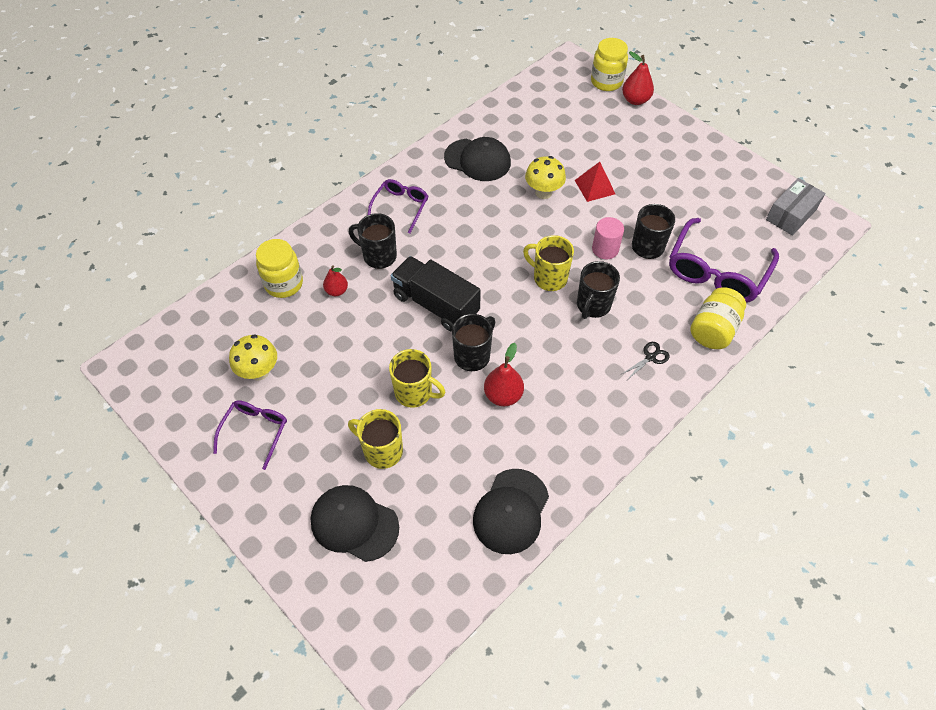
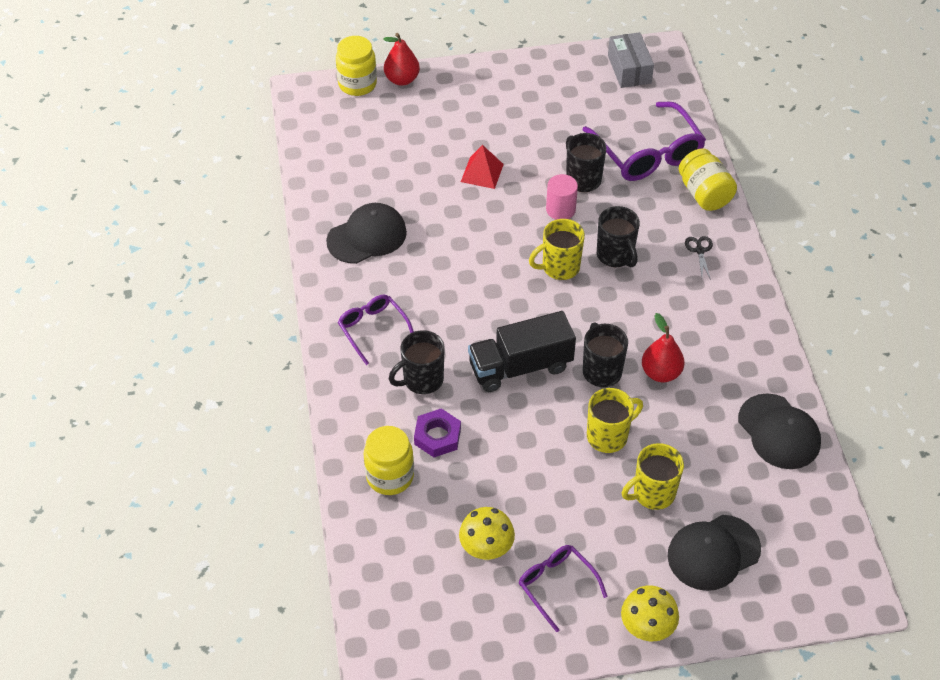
camera: 55 degrees left, 5 degrees down
(337, 291) = (437, 436): red pear -> purple nut
(543, 192) = (455, 212): yellow mushroom -> yellow mushroom (646, 629)

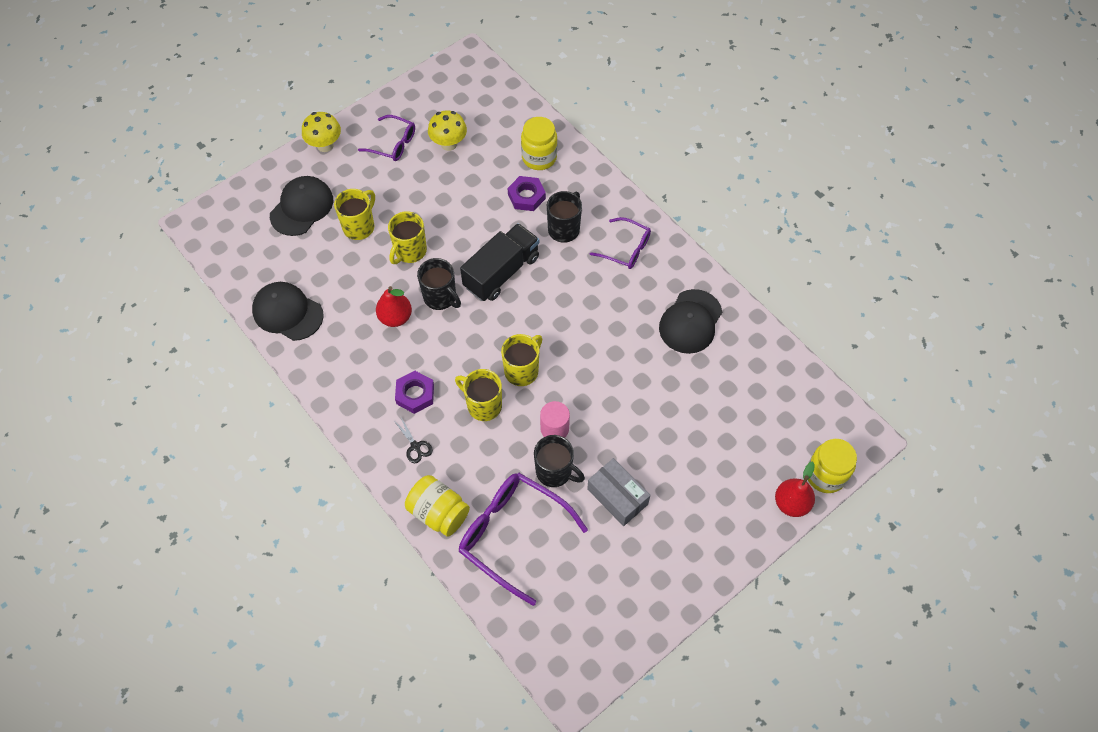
camera: 150 degrees right, 10 degrees up
(482, 173) = (645, 432): red pyramid -> none
(615, 255) = (483, 405): black mug -> yellow mug
(629, 69) = (588, 642): grey box -> grey box (617, 496)
(677, 293) = (415, 394): none -> purple nut

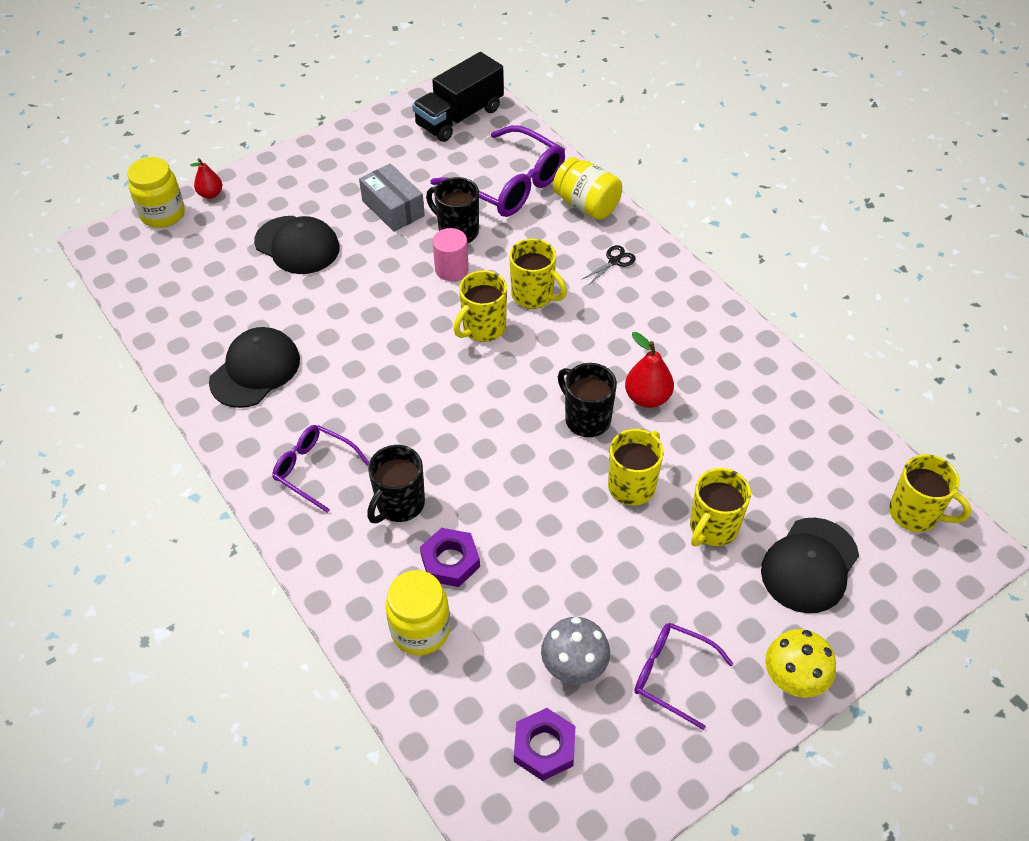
camera: 175 degrees left, 10 degrees down
(225, 244) = (915, 514): none -> yellow mug
(287, 312) = (797, 412): black cap -> black cap (297, 245)
(415, 394) = (617, 310): purple nut -> purple nut (544, 747)
(415, 446) = (614, 261): black scissors -> black scissors turned 75 degrees clockwise
(449, 144) = (574, 668): yellow mushroom -> grey mushroom
(501, 272) = (499, 448): black truck -> black truck (459, 117)
(791, 503) = (210, 194): red pear -> red pear, size x0.66

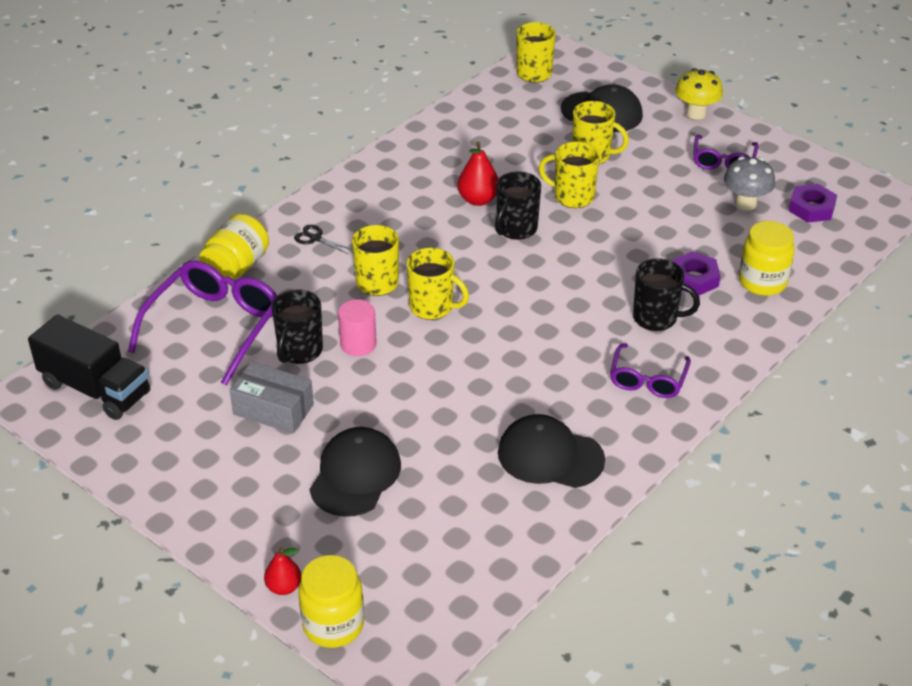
camera: 105 degrees left, 10 degrees down
(393, 208) = (273, 409): grey box -> grey box turned 75 degrees clockwise

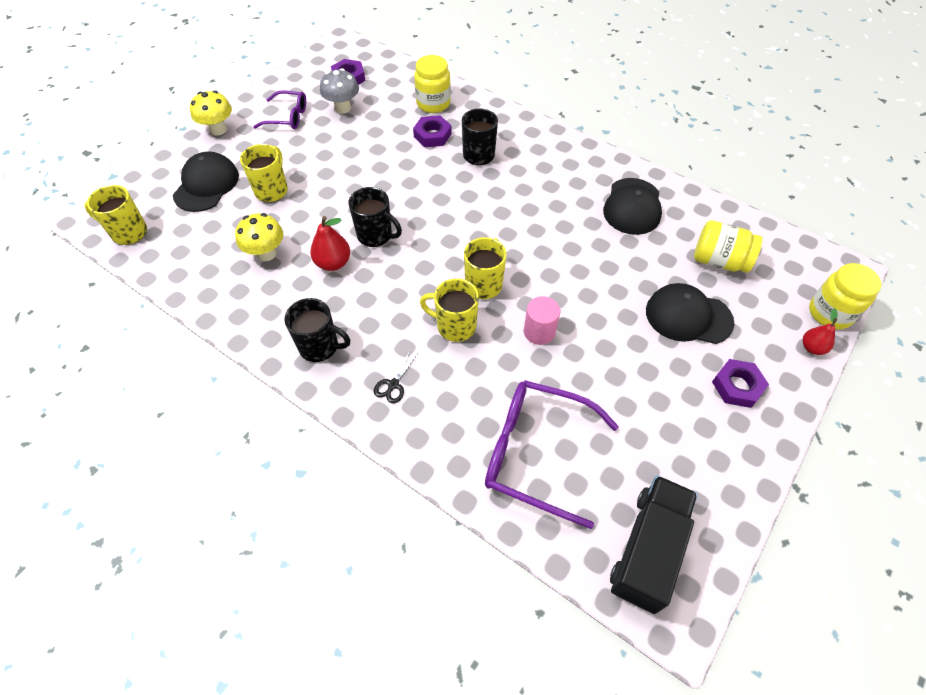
camera: 95 degrees left, 15 degrees up
(236, 267) = (443, 450): yellow jar -> yellow jar (719, 261)
(248, 498) = (737, 386): none -> purple nut
(273, 409) = (633, 384): grey box -> none
(299, 351) = (556, 375): black mug -> black mug (320, 347)
(496, 156) = (266, 253): none -> yellow mushroom
(572, 196) = (331, 201): yellow mug -> none
(647, 380) = (544, 159): purple glasses -> none

